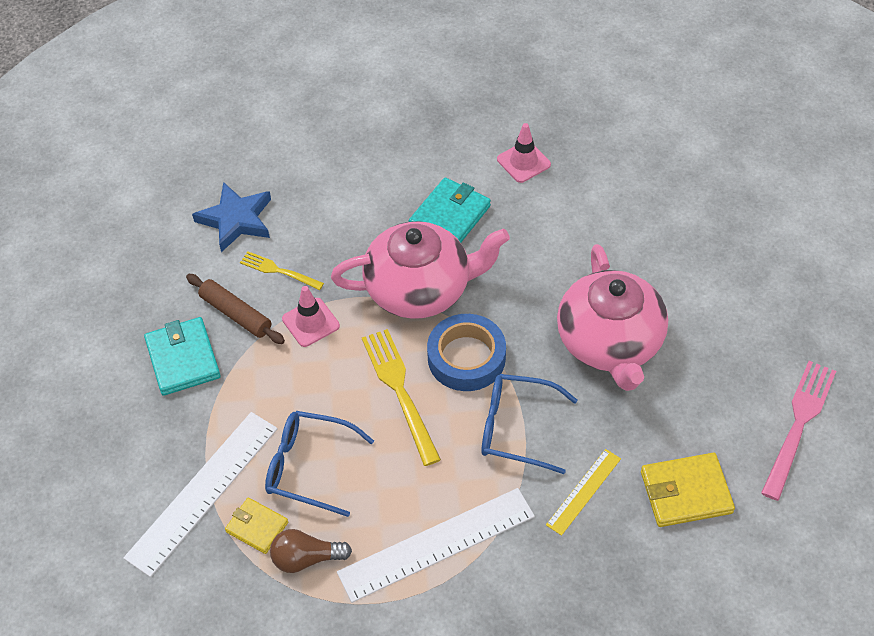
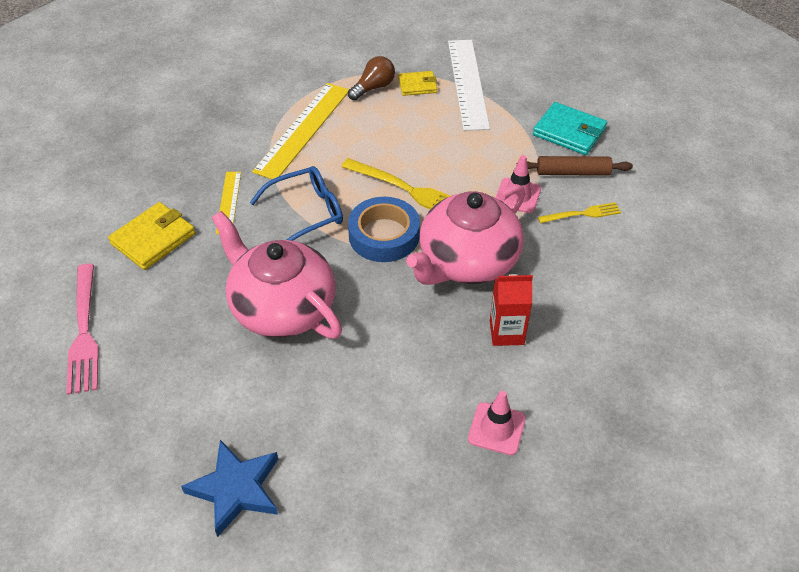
camera: 140 degrees right, 5 degrees down
(236, 220) = (660, 229): blue star -> blue star (236, 489)
(309, 467) = (421, 124): blue glasses -> none
(436, 544) = (303, 130): white ruler -> yellow ruler
(450, 216) = (506, 332): turquoise wallet -> red carton

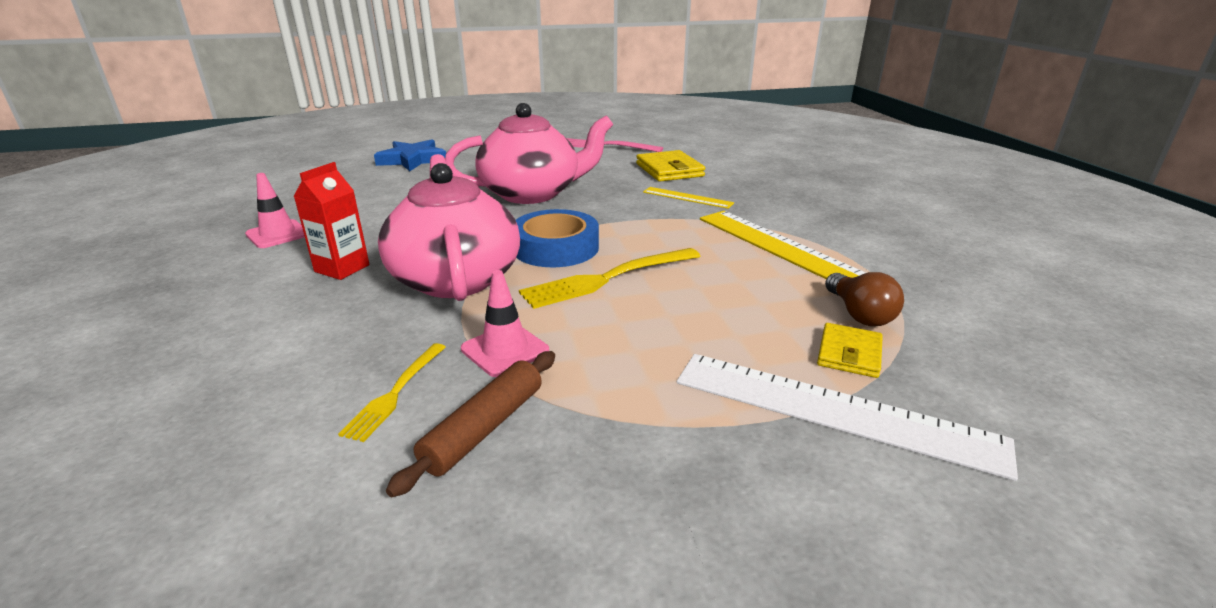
camera: 120 degrees right, 20 degrees down
(306, 213) = (635, 222): blue glasses -> none
(569, 132) = (589, 482): turquoise wallet -> none

